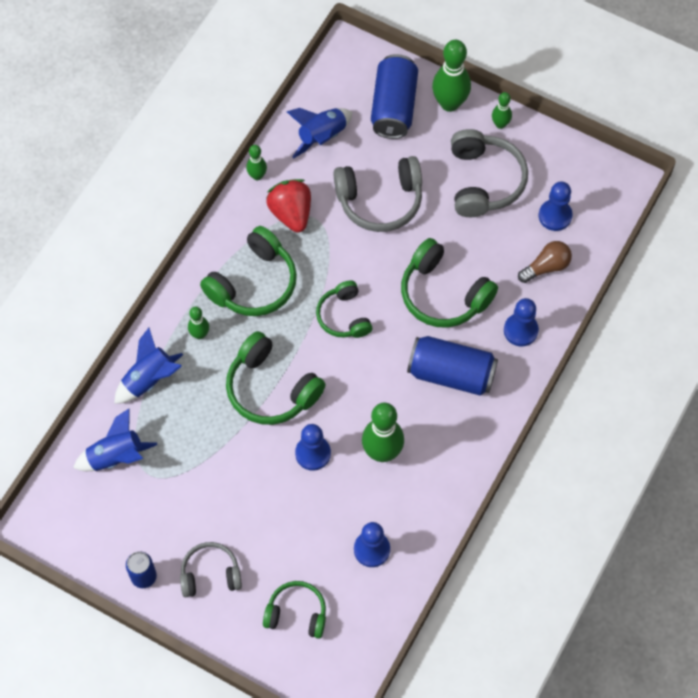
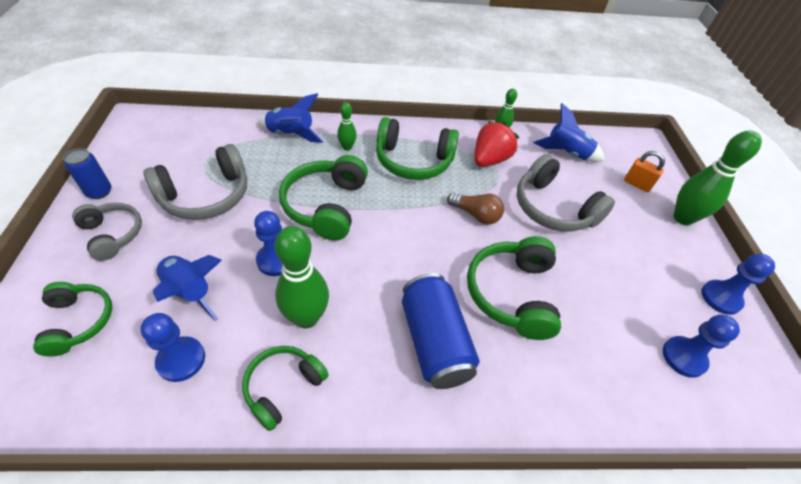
camera: 55 degrees right, 15 degrees down
(116, 456) = (212, 140): blue rocket -> blue rocket (190, 292)
(344, 316) = (429, 227): green headphones -> green headphones (283, 387)
(394, 107) = (637, 184): blue can -> orange padlock
(484, 181) = (648, 275): grey headphones -> grey headphones (206, 195)
(500, 124) = (710, 263): green bowling pin -> none
(520, 330) = (534, 389): blue pawn -> blue pawn (720, 298)
(546, 267) = (624, 378): brown light bulb -> brown light bulb (476, 215)

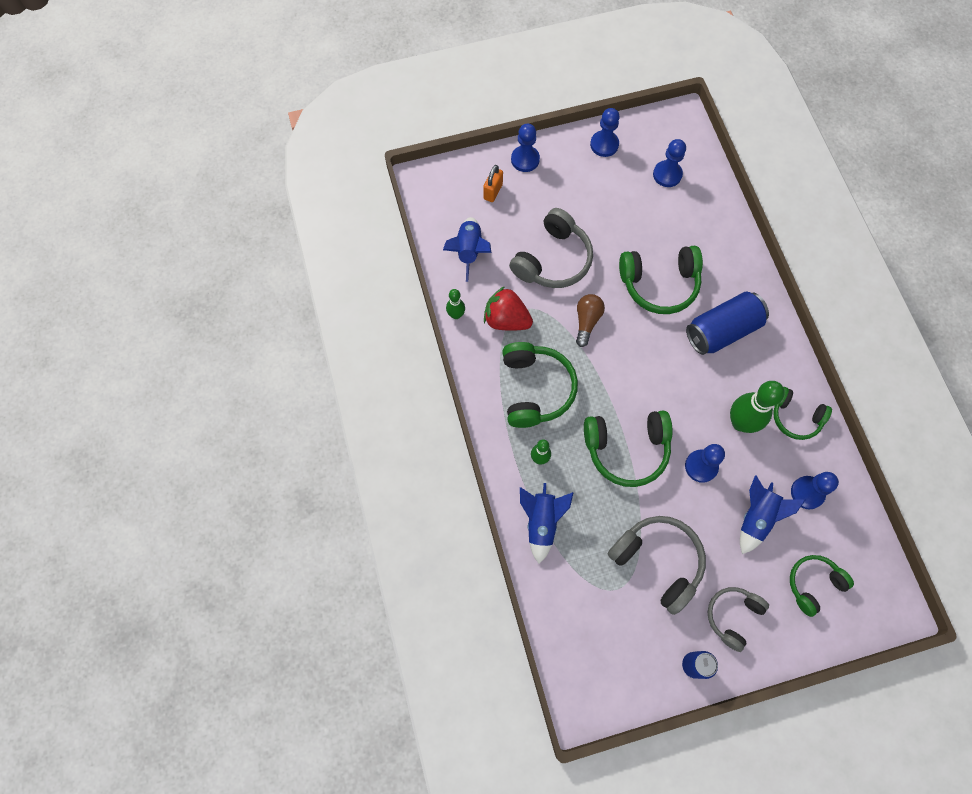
camera: 100 degrees left, 20 degrees up
(683, 218) = (525, 159): green bowling pin -> blue pawn

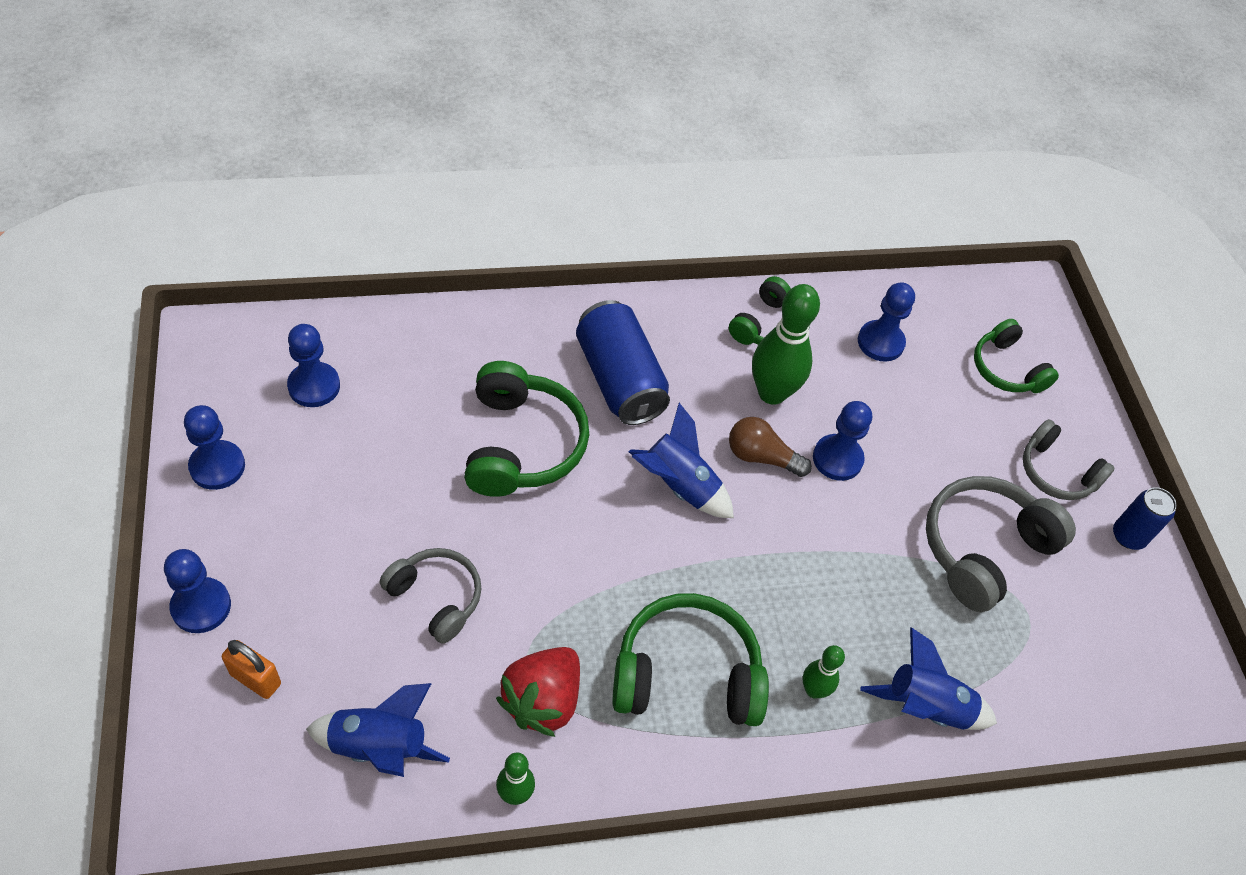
camera: 90 degrees left, 15 degrees down
(553, 260) = (436, 598): grey headphones -> grey headphones, size x0.63
(587, 321) = (570, 566): brown light bulb -> brown light bulb (761, 457)
(626, 449) = (805, 553): green headphones -> none
(756, 517) = (916, 409): blue rocket -> blue rocket (679, 486)

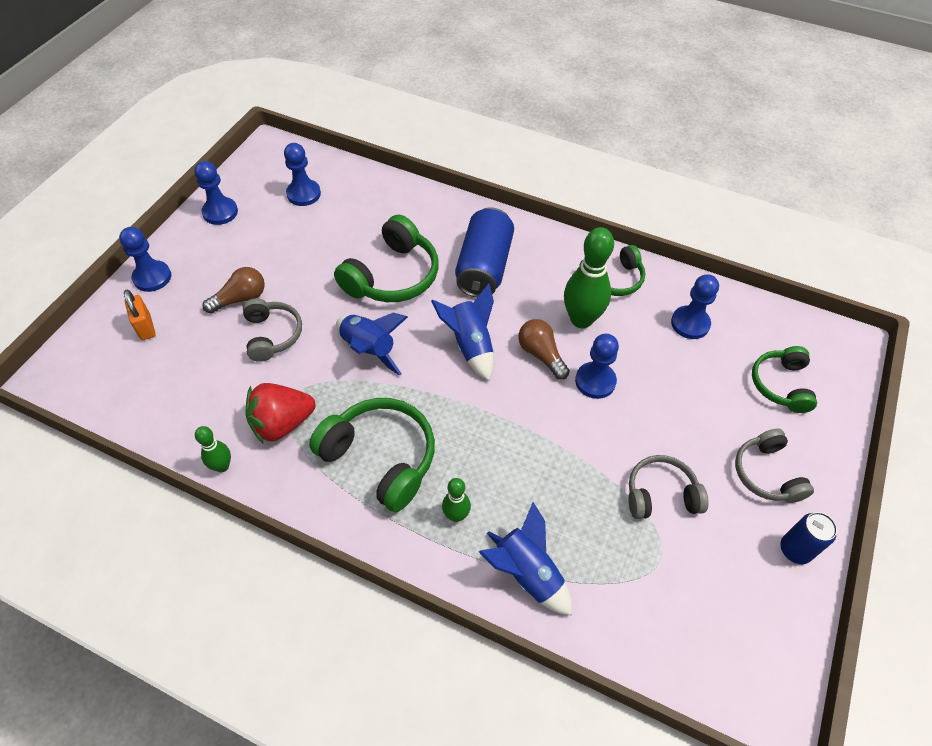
camera: 40 degrees right, 0 degrees up
(352, 572) = (240, 299): none -> brown light bulb
(379, 747) = (174, 397): blue rocket -> blue rocket (369, 350)
(984, 549) = (661, 495): grey headphones -> grey headphones, size x0.63

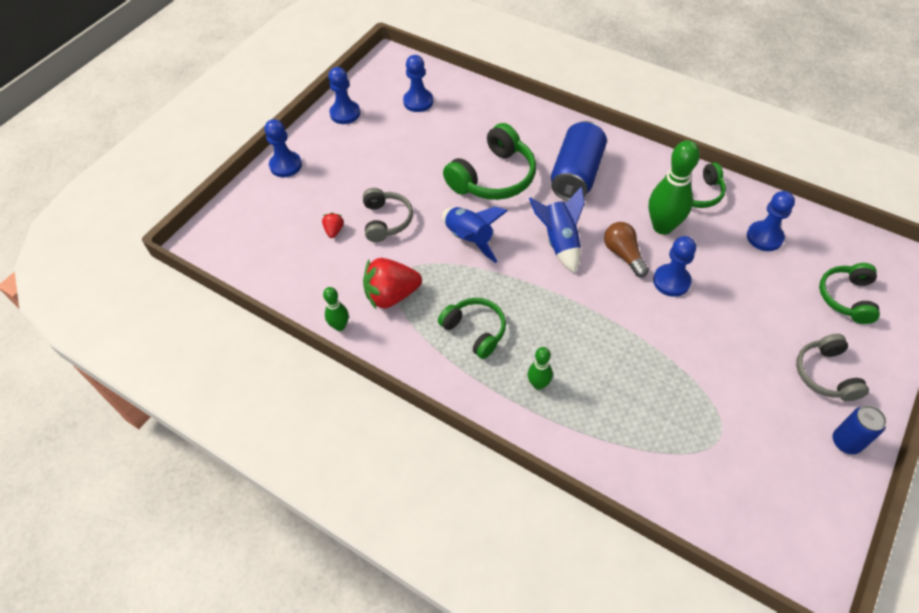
camera: 10 degrees right, 0 degrees up
(146, 327) = (279, 207): orange padlock -> none
(212, 351) = (334, 231): none -> red strawberry
(240, 299) = (360, 188): brown light bulb -> none
(380, 458) = (475, 331): green headphones -> green headphones, size x0.63
(527, 573) = (598, 437): blue rocket -> none
(661, 495) = (724, 383): grey headphones -> none

